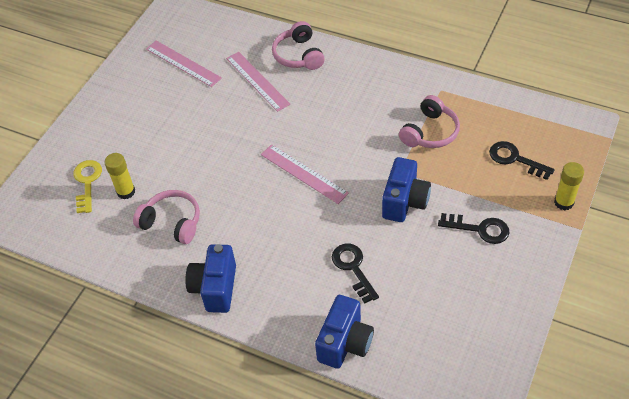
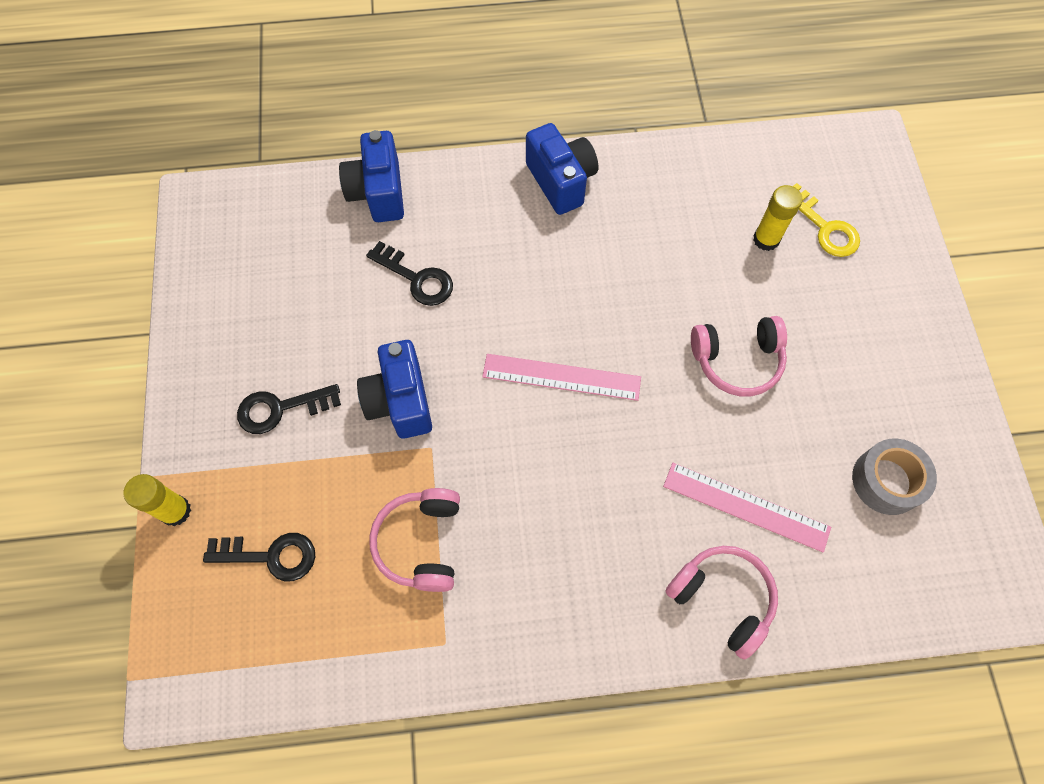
camera: 145 degrees right, 15 degrees up
(172, 222) = (674, 229): pink headphones -> pink headphones (737, 360)
(183, 63) = (887, 481): pink ruler -> grey tape

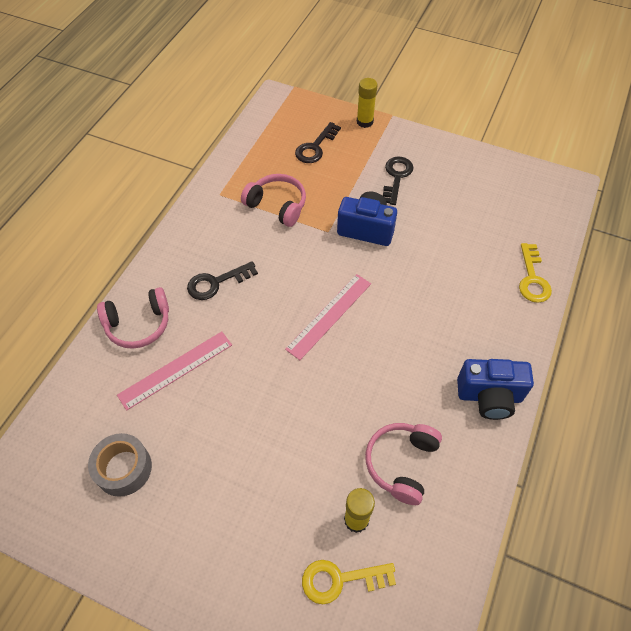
camera: 120 degrees right, 10 degrees down
(378, 193) = (532, 278): blue camera -> yellow key
(417, 278) = (449, 271): black key -> black key (216, 283)
(737, 360) = (271, 428): pink headphones -> pink headphones (401, 463)

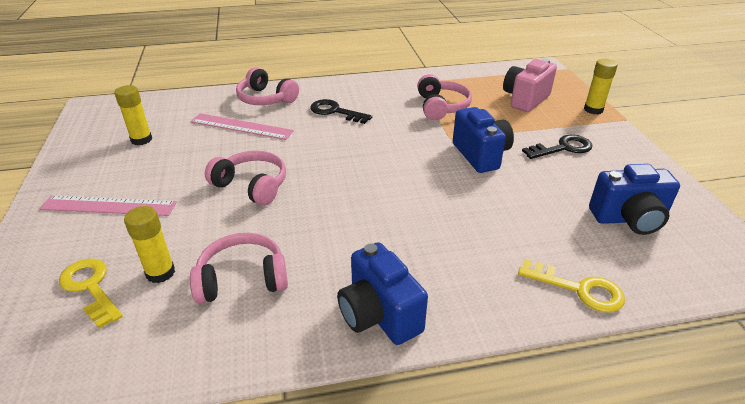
camera: 55 degrees right, 20 degrees down
(123, 468) = (141, 140): grey tape -> yellow glue stick
(285, 405) = (252, 186): none -> pink headphones
(315, 147) = (525, 99): black key -> pink camera
(329, 315) = (364, 172): pink ruler -> pink ruler (108, 206)
(493, 206) = (628, 219): none -> blue camera
(532, 278) = (579, 289): yellow key -> yellow key turned 120 degrees counterclockwise

